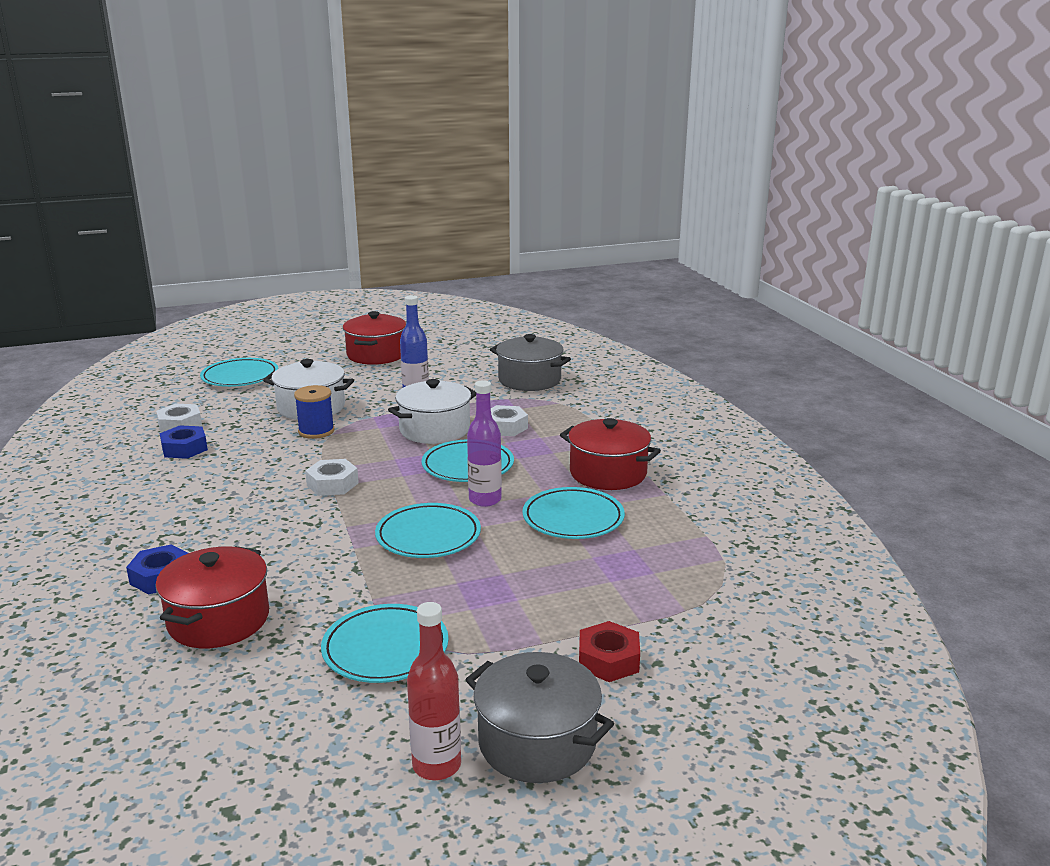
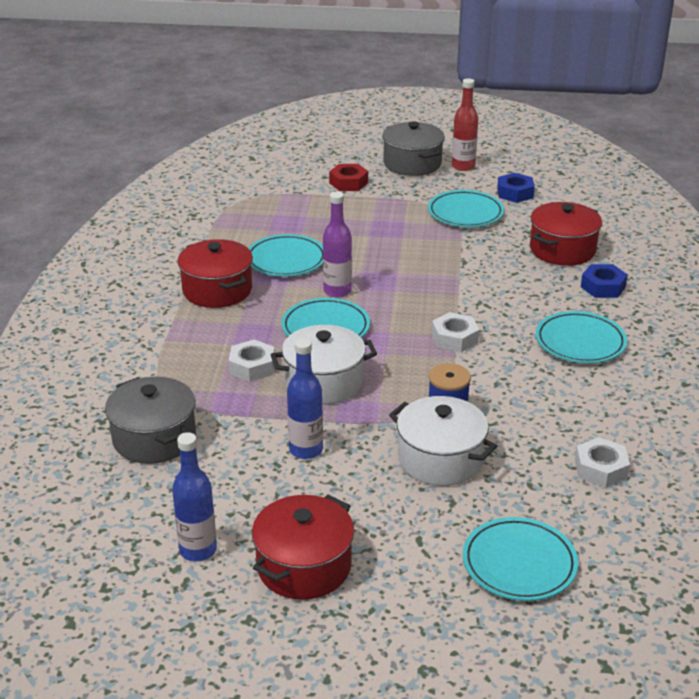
camera: 155 degrees left, 10 degrees up
(184, 448) = (593, 425): blue nut -> blue nut (515, 193)
(428, 536) = (401, 272): turquoise plate -> turquoise plate (580, 342)
(444, 349) = (198, 550): none -> blue bottle

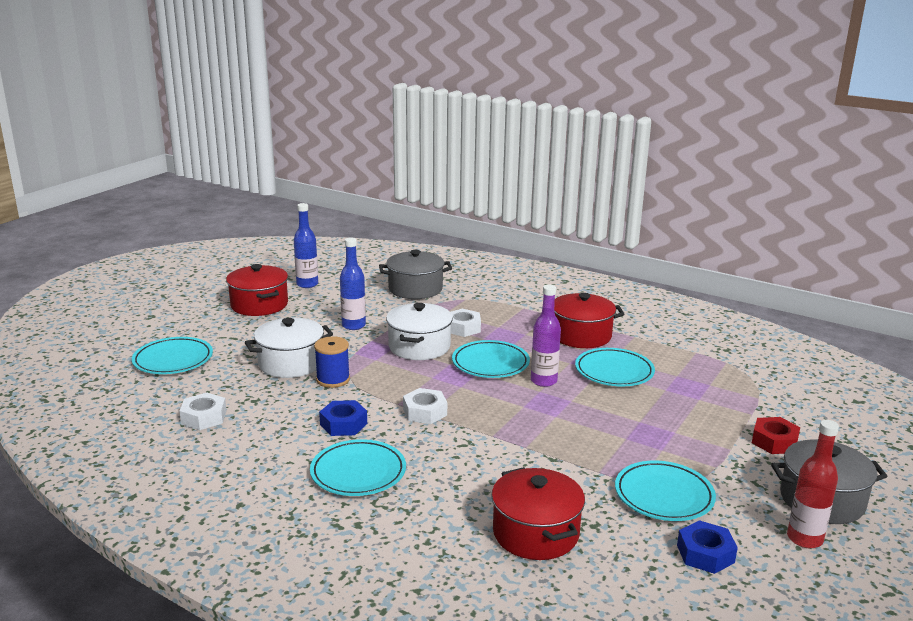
camera: 115 degrees right, 10 degrees down
(603, 287) = (437, 528): blue nut -> blue nut (343, 424)

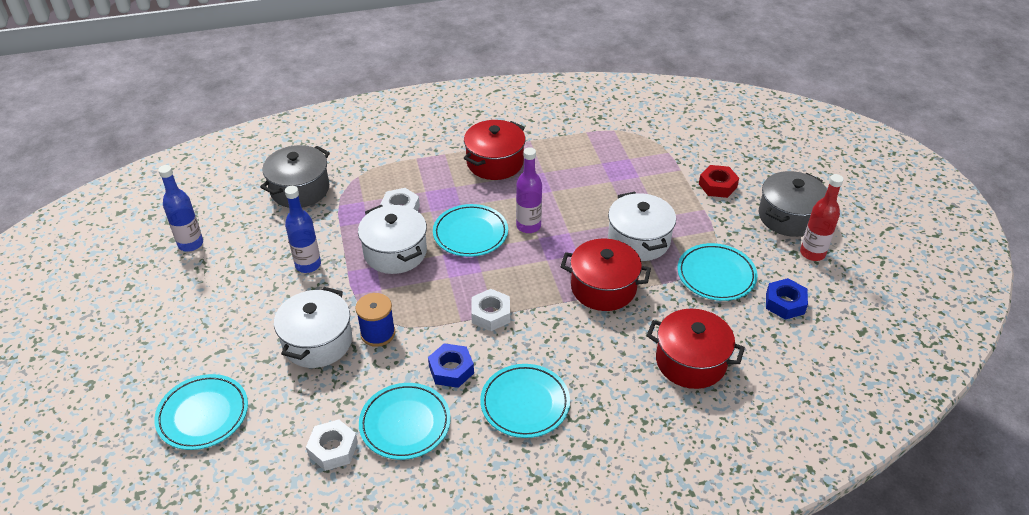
camera: 45 degrees left, 20 degrees up
(259, 305) = (182, 297): red pot -> red pot (603, 288)
(614, 371) = (560, 185): turquoise plate -> turquoise plate (405, 424)
(626, 435) = (639, 240): none -> white pot

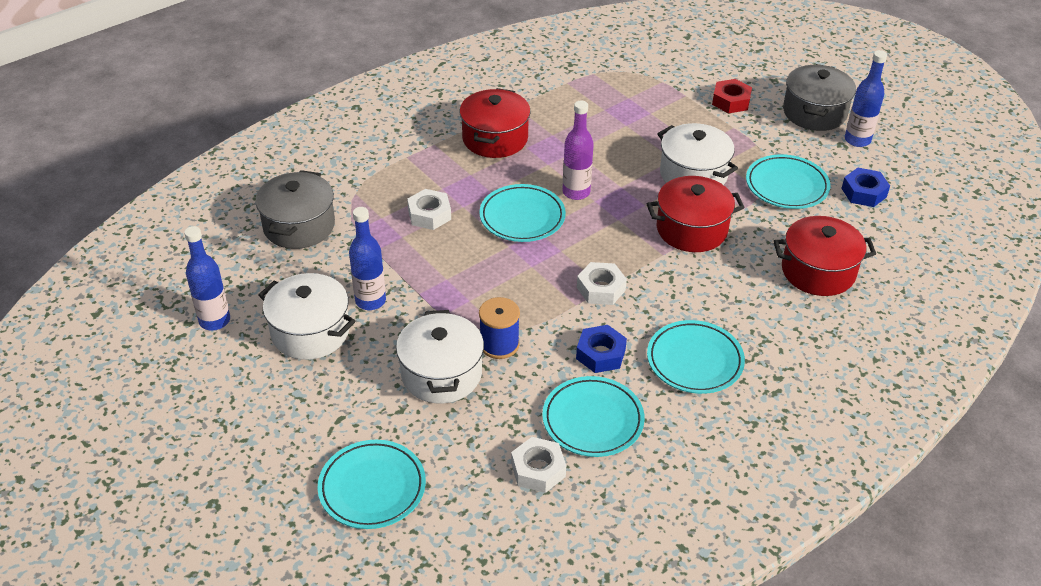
camera: 25 degrees left, 0 degrees up
(395, 252) = (456, 259): white pot -> white pot (310, 332)
(812, 253) = (857, 140): red bottle -> blue bottle

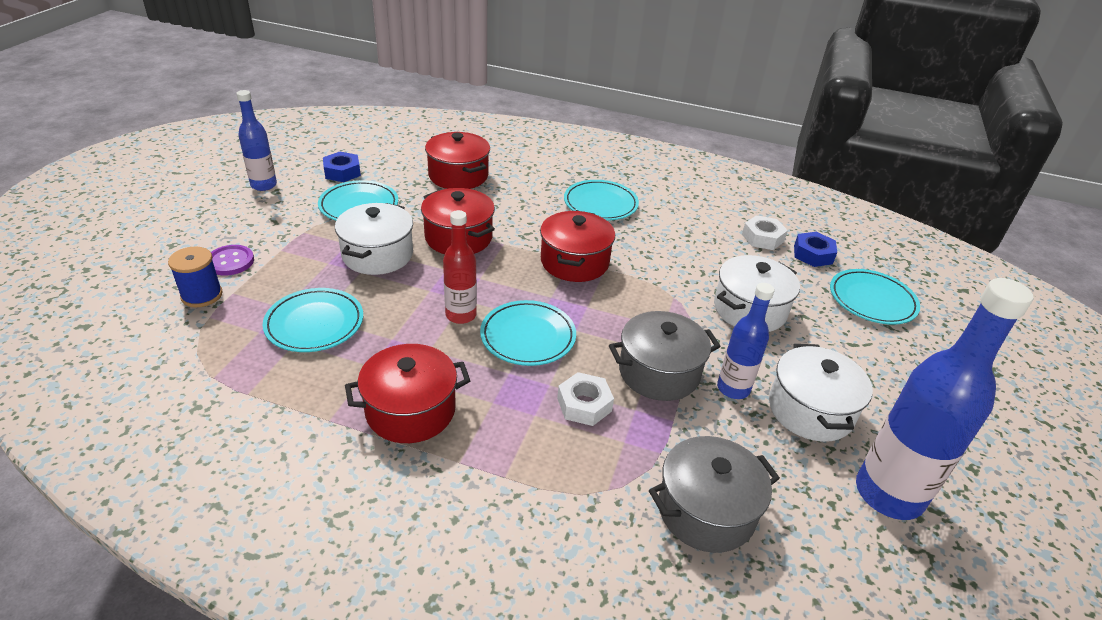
camera: 125 degrees left, 5 degrees down
(214, 321) = (888, 494): blue bottle -> blue bottle, size x1.78
(499, 344) = (688, 292): blue spool -> blue spool (202, 295)
(576, 192) = (461, 315): purple bottle -> red bottle
(593, 420) = (699, 229): turquoise plate -> turquoise plate (314, 324)
(600, 354) = (640, 242): blue nut -> blue nut (813, 254)
(601, 289) = (574, 262): white nut -> red pot
(731, 101) = (230, 262): red nut -> purple button
(814, 112) = (227, 212): grey pot -> grey pot (659, 372)

